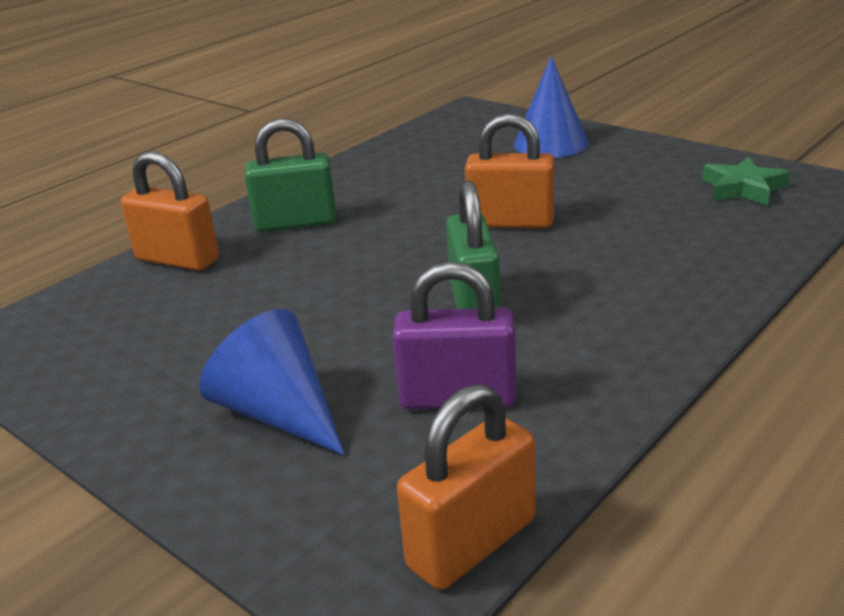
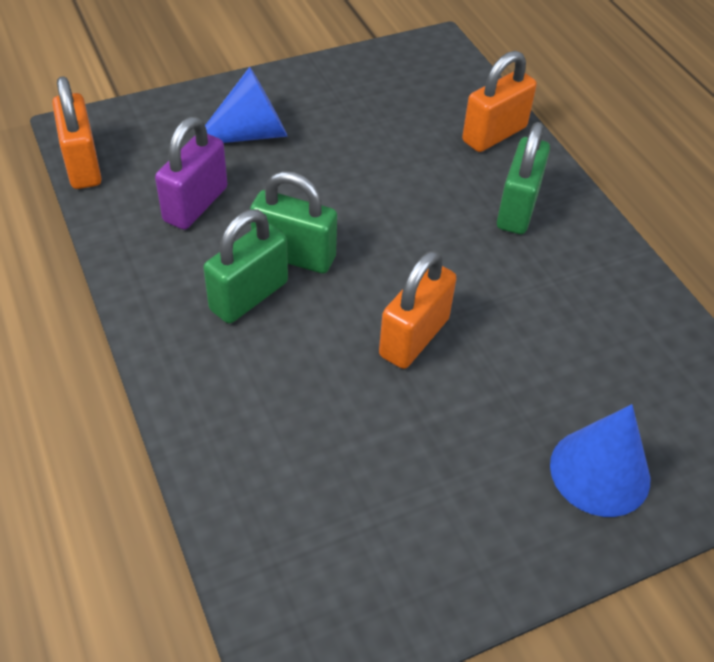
camera: 110 degrees right, 20 degrees up
(559, 308) = (249, 296): none -> green padlock
(743, 188) = (347, 565): green star -> none

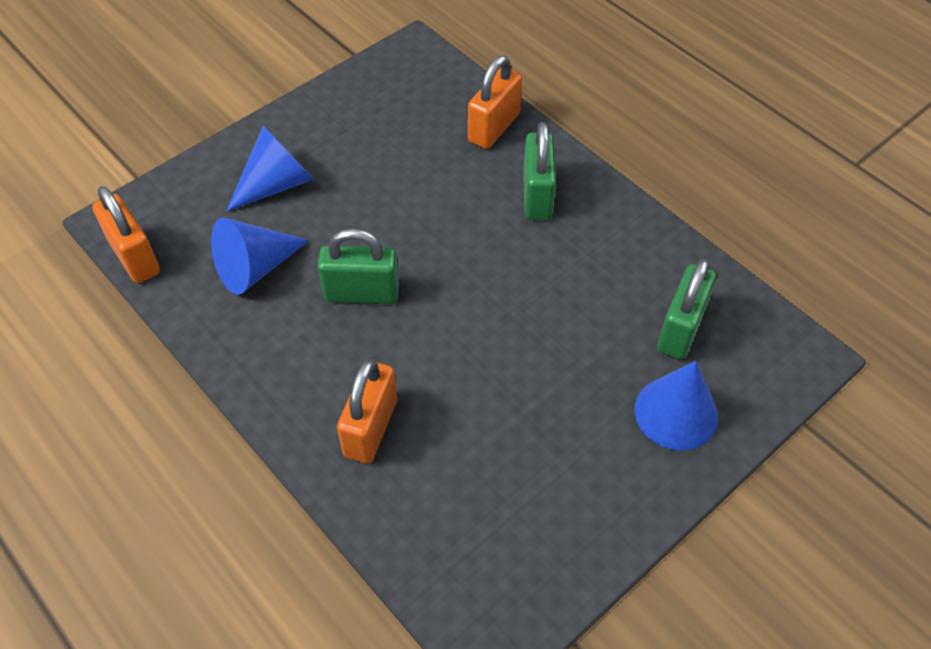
camera: 15 degrees left, 5 degrees up
(195, 204) = (255, 268): purple padlock -> blue cone
(249, 296) = (337, 342): green padlock -> green padlock (680, 329)
(414, 337) = (491, 340): orange padlock -> orange padlock (370, 428)

